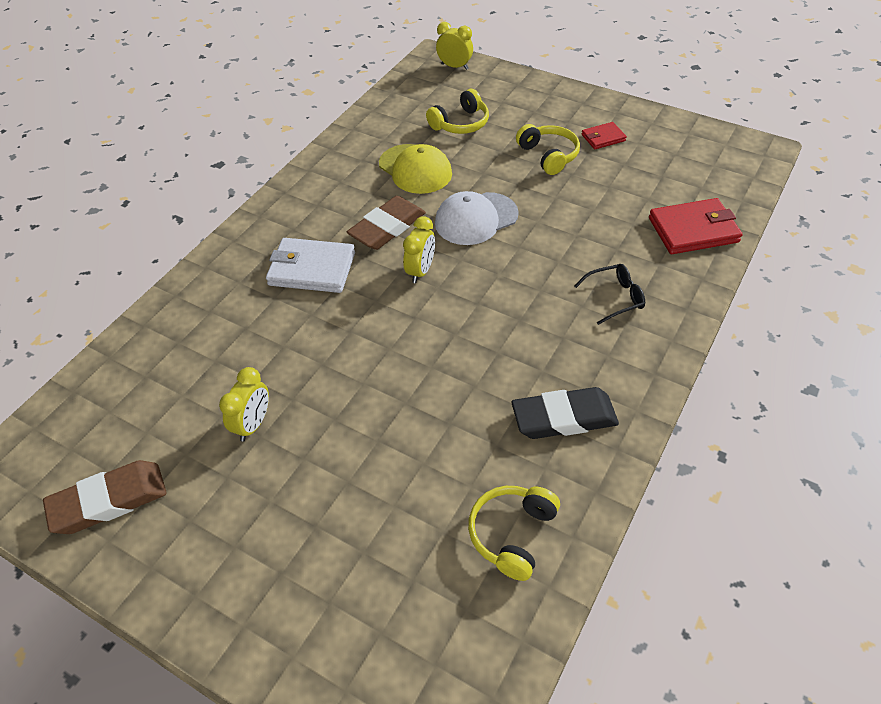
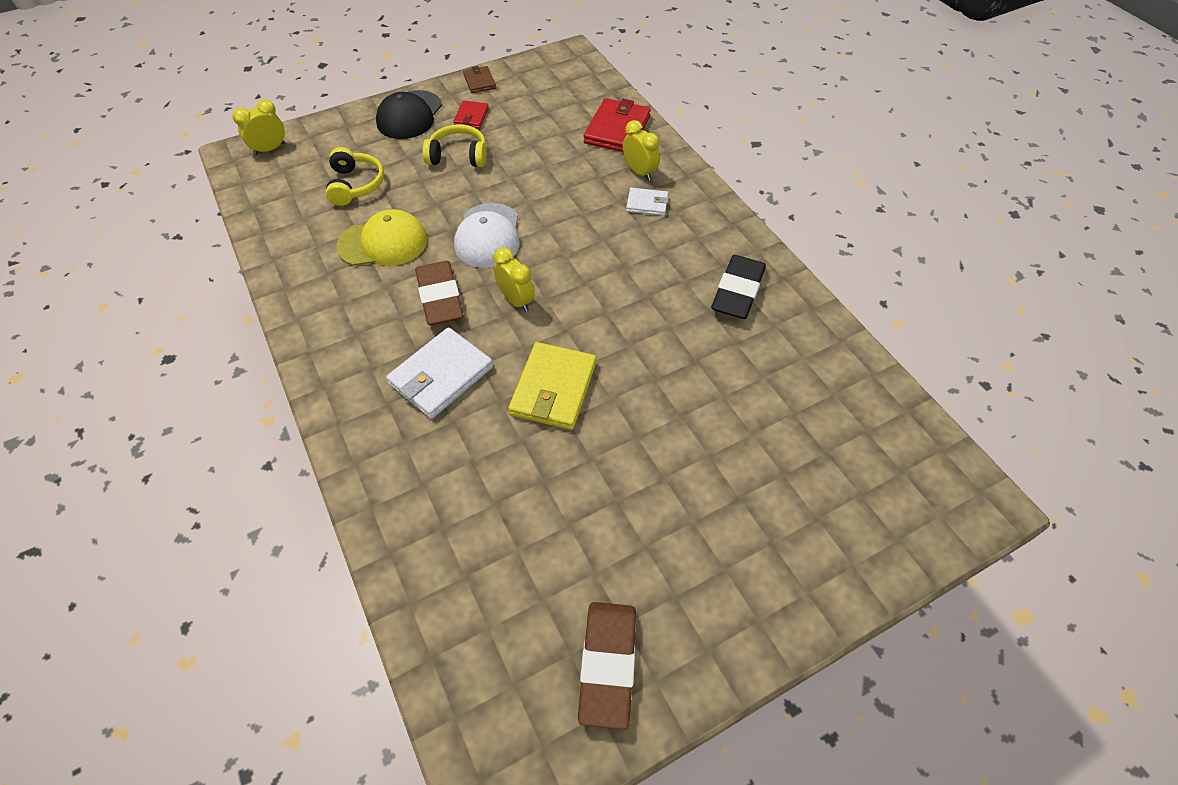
camera: 60 degrees left, 5 degrees up
(253, 424) = (599, 501): yellow clock -> yellow clock (639, 172)
(346, 340) = (553, 388): none -> yellow wallet
(512, 534) = (820, 373): yellow headphones -> none
(565, 106) = (409, 115): none -> black cap
(615, 297) = (647, 204): black glasses -> white wallet
(652, 119) = (479, 82): none -> brown wallet

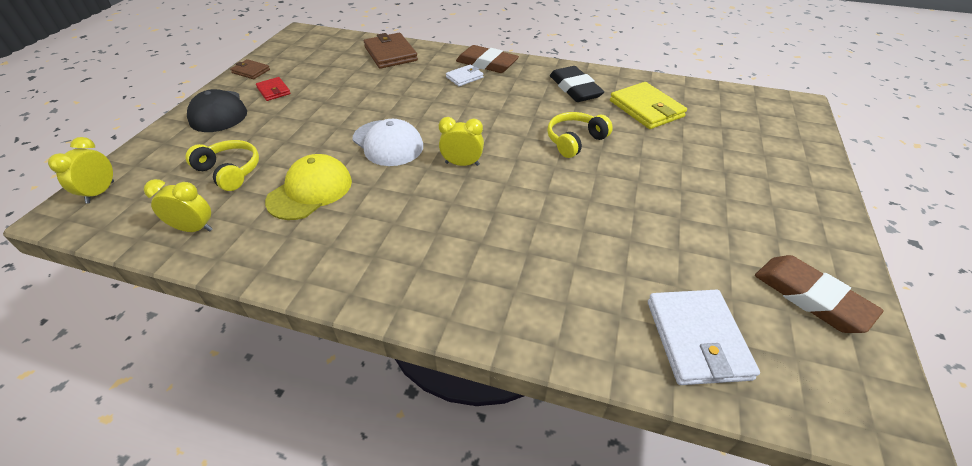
camera: 45 degrees left, 10 degrees down
(440, 297) = (406, 194): brown eraser -> brown eraser (487, 64)
(441, 375) = (478, 234): white wallet -> white wallet (696, 339)
(458, 156) = (296, 114): yellow headphones -> yellow headphones (575, 141)
(553, 388) = (558, 191): yellow wallet -> yellow wallet (646, 109)
(617, 130) = (390, 54): red wallet -> brown wallet
(639, 172) = (436, 66): yellow clock -> yellow clock (194, 228)

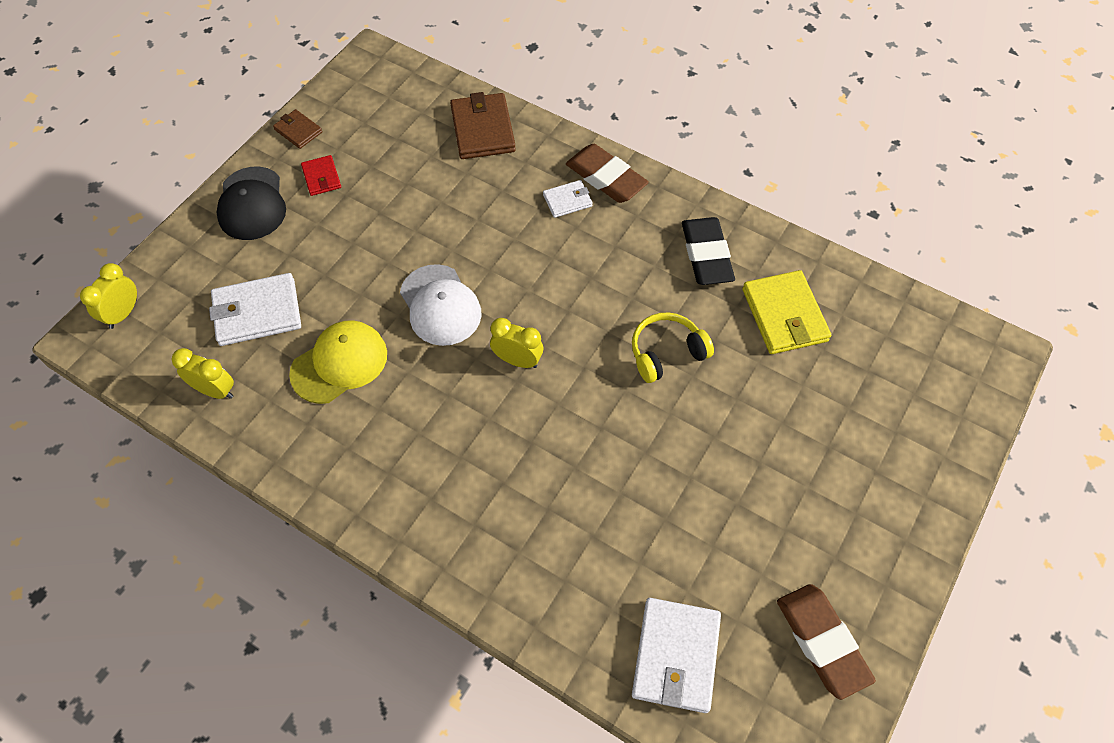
camera: 15 degrees right, 15 degrees up
(230, 171) = (257, 312): yellow headphones -> white wallet

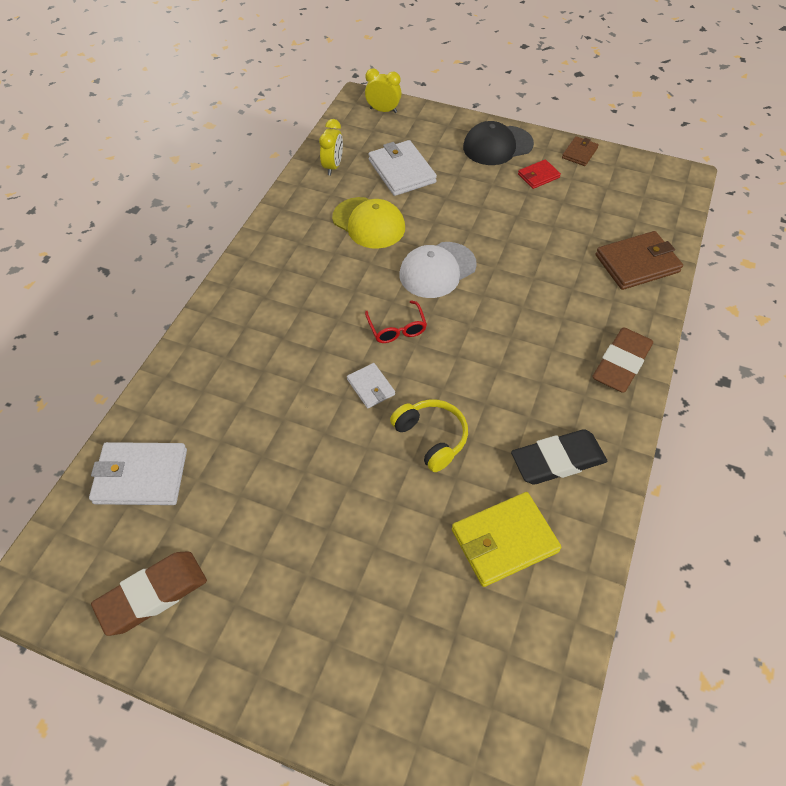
camera: 80 degrees right, 5 degrees down
(517, 360) = (397, 329): yellow clock -> red glasses
(567, 201) = (580, 337): white wallet -> white wallet (370, 387)

